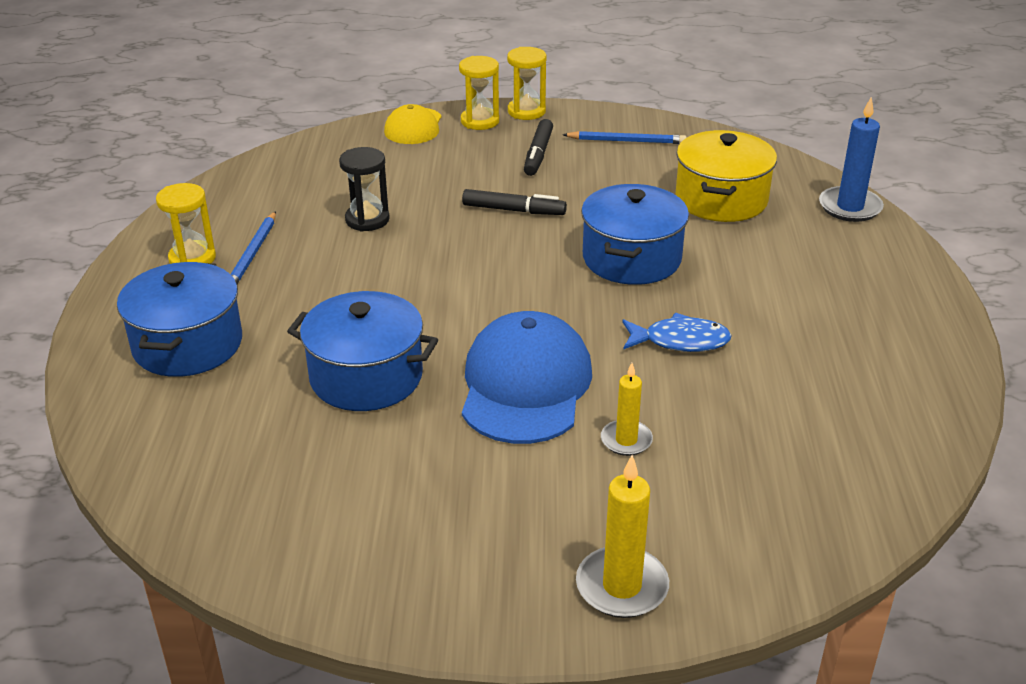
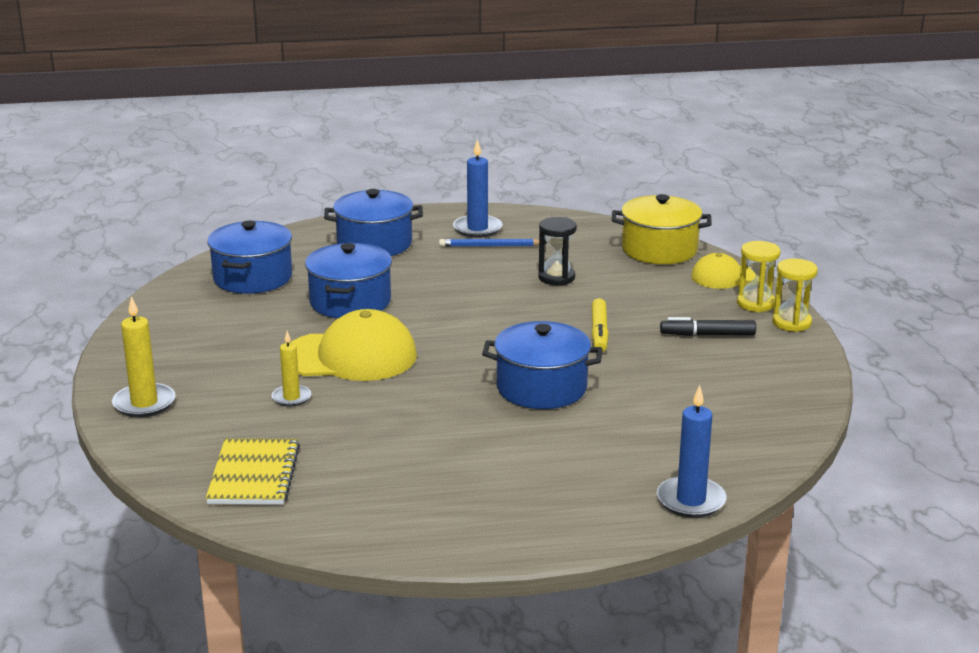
camera: 80 degrees right, 10 degrees down
(192, 258) = (477, 229): yellow hourglass -> blue candle
(241, 467) = (252, 278): none -> blue pot
(513, 210) = (599, 332): black marker -> yellow marker
(525, 385) = (350, 356): blue cap -> yellow cap
(626, 141) = (762, 375): blue pencil -> none
(680, 341) = (422, 414): blue fish -> none
(721, 199) = (669, 428): yellow pot -> yellow pot (659, 250)
(816, 478) = (254, 475): none -> yellow notebook

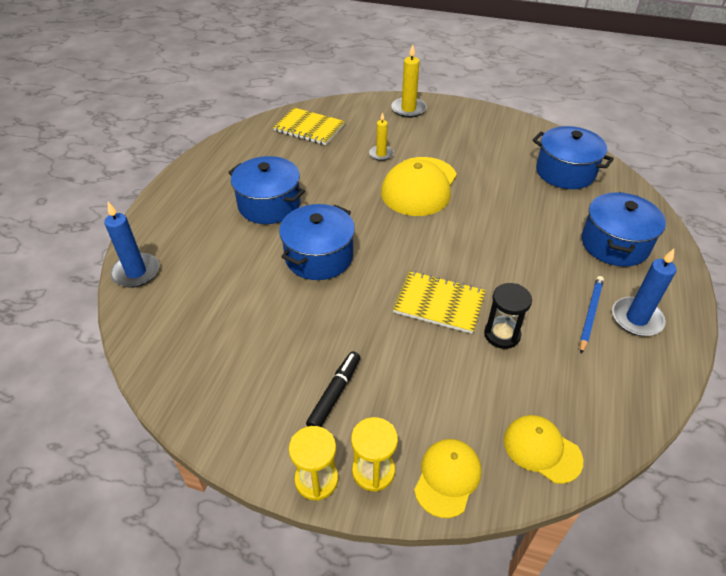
camera: 115 degrees right, 20 degrees up
(350, 302) = (504, 205): blue pot -> blue pot (269, 205)
(546, 310) = (439, 303): none -> yellow notebook
(599, 332) = (382, 321): yellow marker -> none
(659, 250) = (542, 450): yellow pot -> yellow cap

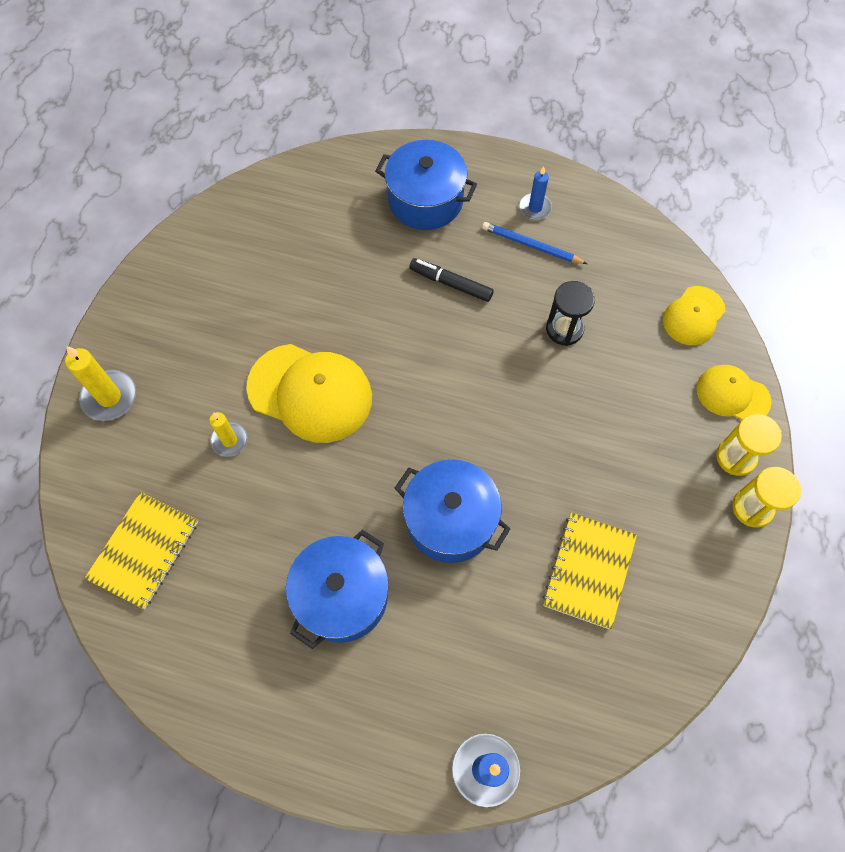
camera: 90 degrees left, 20 degrees up
(335, 394) = (655, 494): black marker -> black marker (451, 283)
(439, 303) = (524, 385): yellow notebook -> yellow notebook (589, 570)
(565, 172) = (290, 220): blue pot -> none
(636, 319) = (535, 208): blue candle -> blue candle, size x0.64

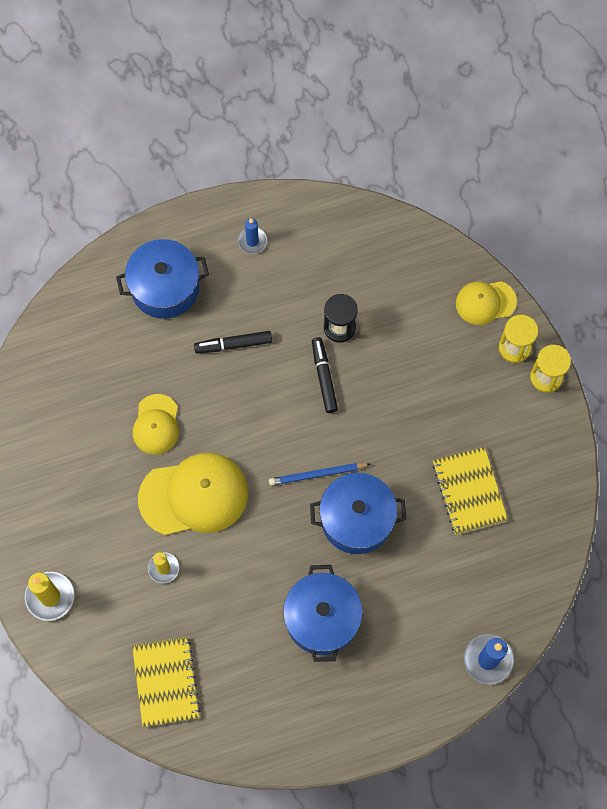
camera: 35 degrees left, 5 degrees up
(516, 364) = (324, 377): none -> black marker
(531, 245) = (271, 275): blue pencil -> blue pencil (317, 474)
(693, 316) = (423, 258): yellow cap -> yellow cap (156, 425)

